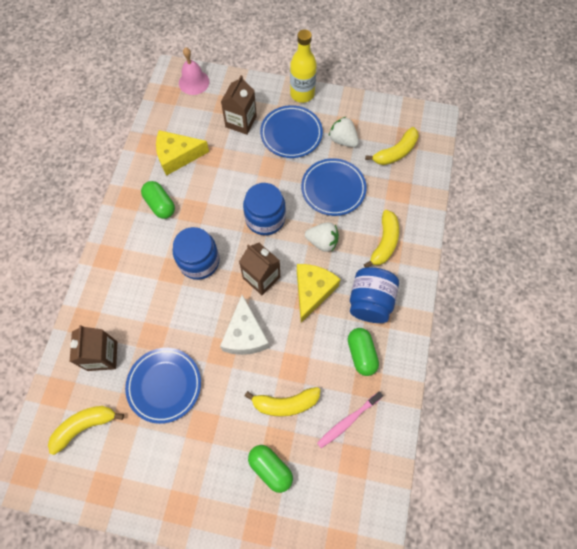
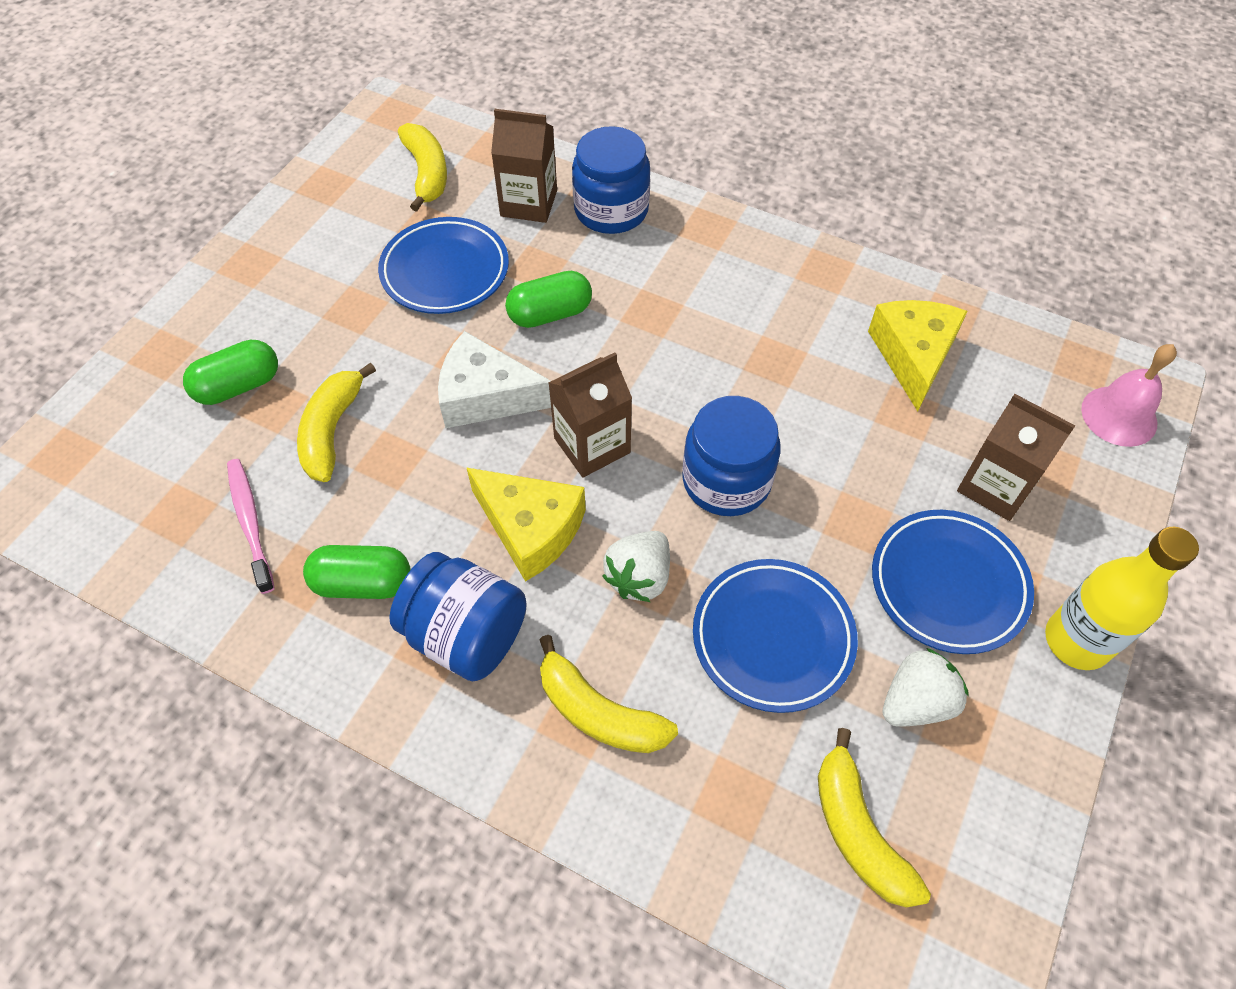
camera: 105 degrees right, 10 degrees down
(160, 205) = (800, 312): green capsule -> green capsule (550, 314)
(199, 261) = (659, 352): blue jar -> blue jar (611, 210)

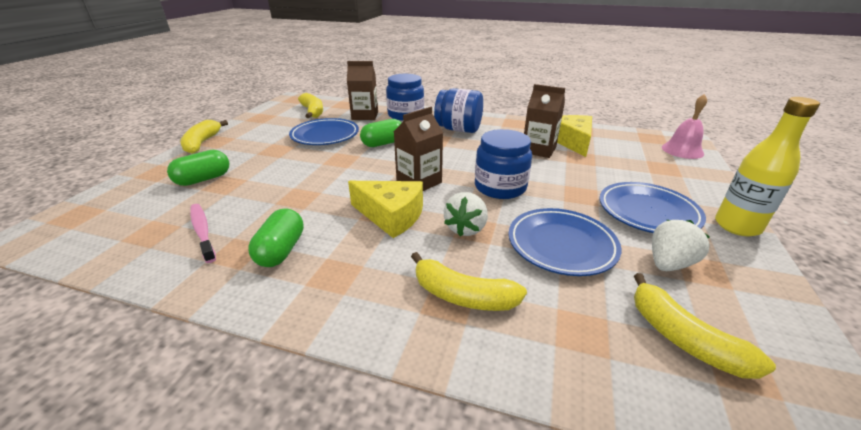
camera: 10 degrees left, 25 degrees down
(332, 430) = (261, 190): yellow banana -> yellow banana (202, 143)
(363, 583) = (281, 251): green capsule -> green capsule turned 75 degrees counterclockwise
(466, 634) = (357, 267): blue jar -> blue jar (458, 129)
(486, 396) = (353, 171): white cheese -> none
(995, 486) = (643, 176): brown carton -> brown carton (538, 150)

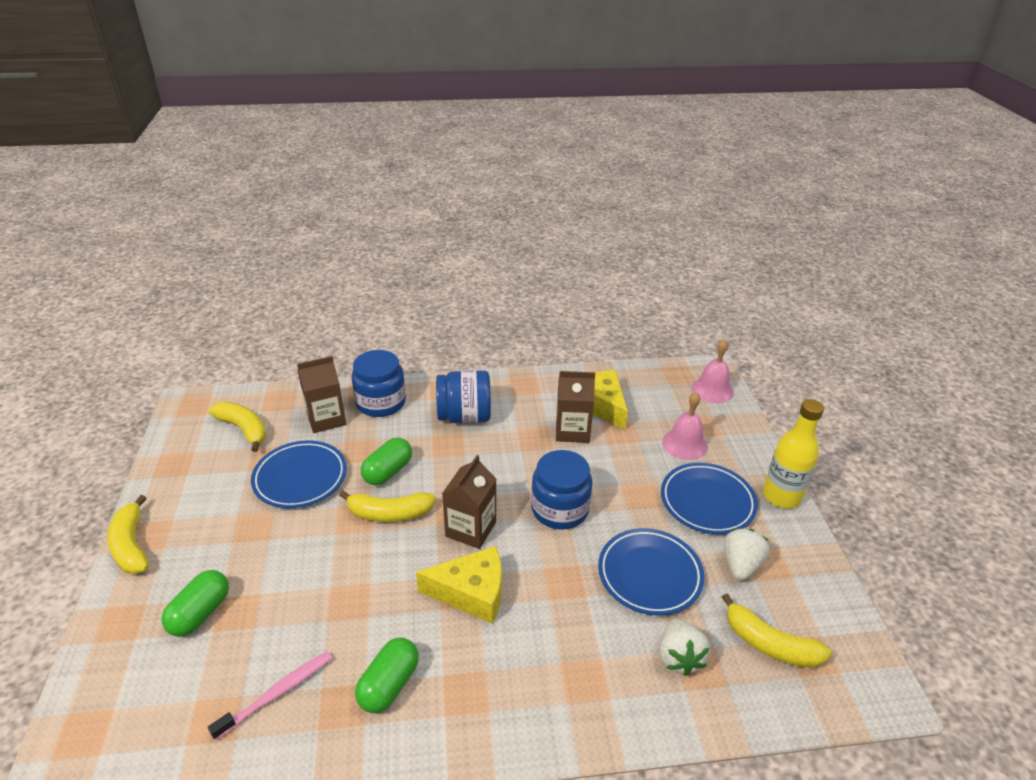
camera: 25 degrees left, 5 degrees up
(202, 231) = (277, 693): pink toothbrush -> pink toothbrush turned 105 degrees clockwise
(281, 251) = (389, 684): green capsule -> green capsule turned 45 degrees clockwise
(462, 295) = (593, 669): yellow banana -> yellow banana (389, 513)
(465, 228) = (555, 584): white strawberry -> white strawberry (679, 657)
(640, 174) = (684, 444): none -> pink bell

